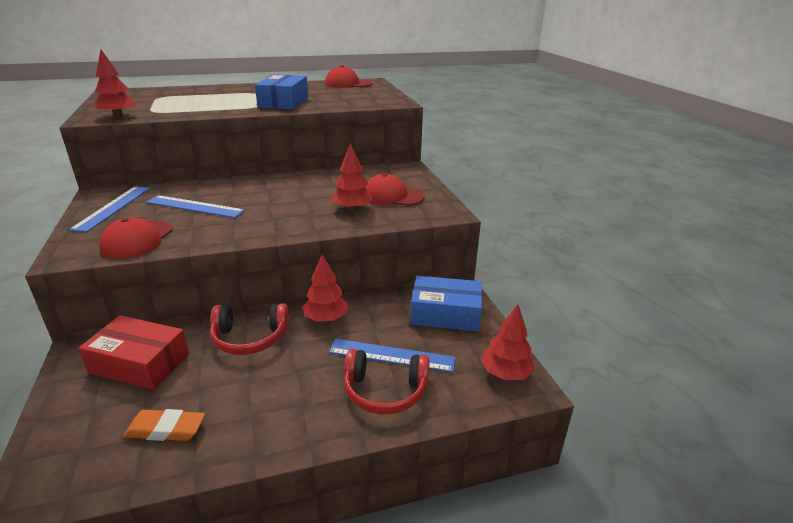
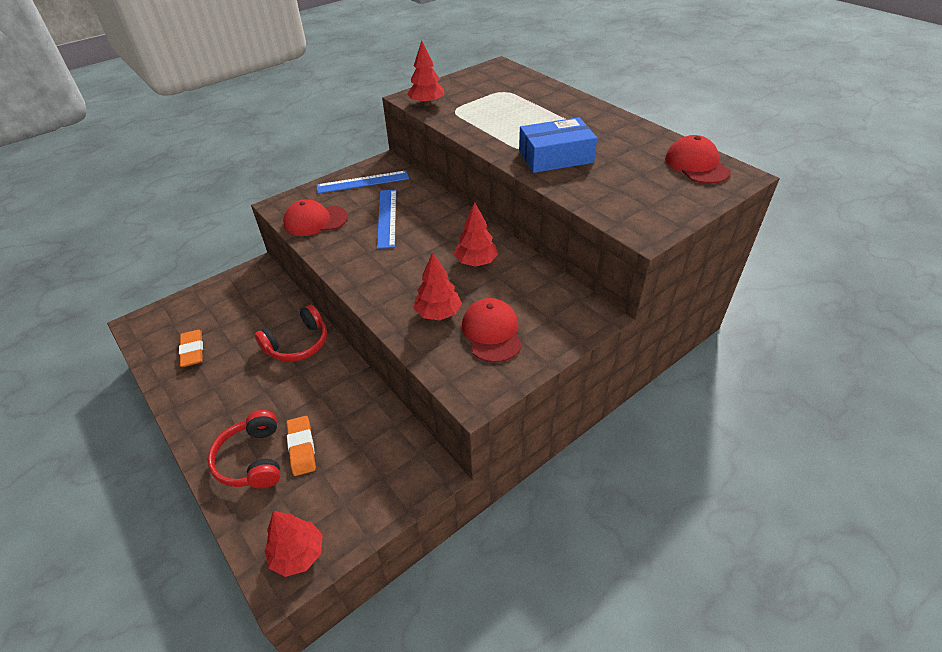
camera: 70 degrees right, 15 degrees up
(140, 363) = (254, 303): red box -> none
(250, 338) = (298, 344): red headphones -> red headphones turned 105 degrees counterclockwise
(326, 318) = (341, 379): red tree -> red tree (476, 262)
(391, 355) = (301, 447): blue ruler -> orange eraser
(445, 314) = (384, 471): blue box -> none

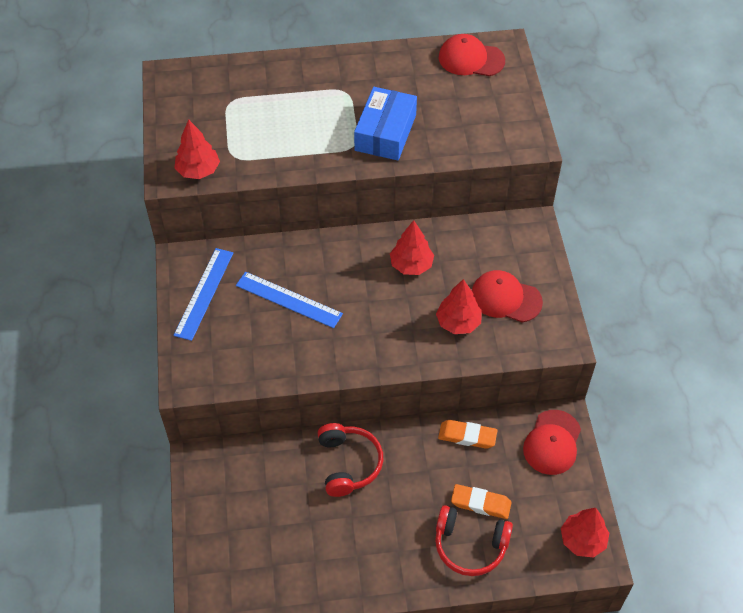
camera: 60 degrees left, 10 degrees up
(193, 351) = (290, 560): orange eraser -> orange eraser (467, 436)
(315, 221) = (243, 360): red cap -> red cap (552, 442)

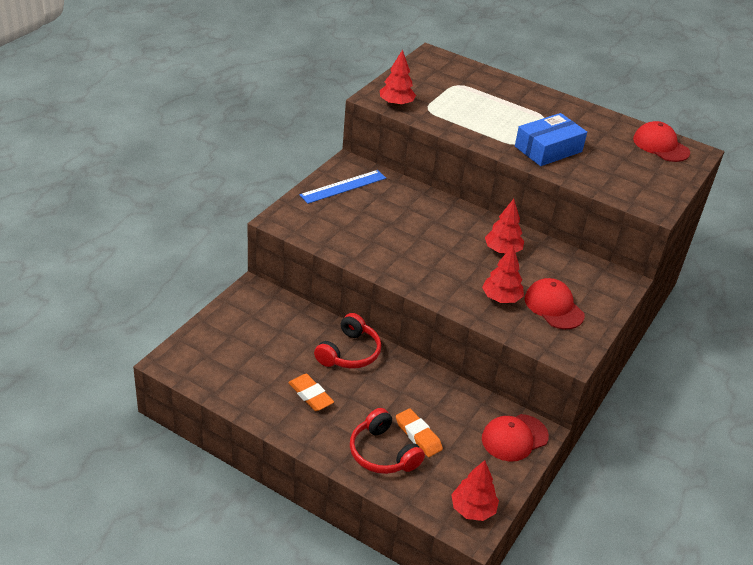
camera: 35 degrees right, 15 degrees down
(289, 299) = (395, 220): blue ruler -> none
(467, 436) = (452, 392): orange eraser -> orange eraser (310, 395)

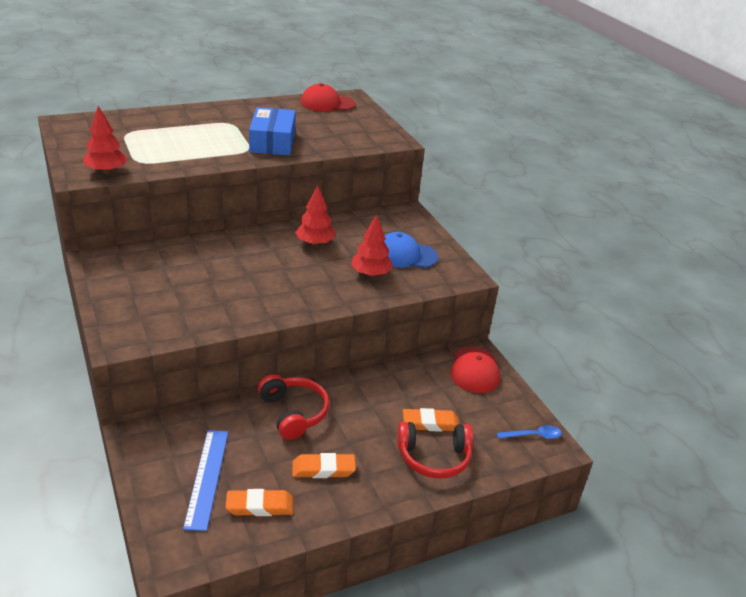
camera: 55 degrees left, 5 degrees down
(248, 379) = (259, 506): none -> orange eraser
(343, 186) = (123, 279): blue ruler -> blue ruler (206, 477)
(472, 509) = (533, 436): red tree -> blue spoon
(554, 307) = (405, 255): red cap -> blue cap

